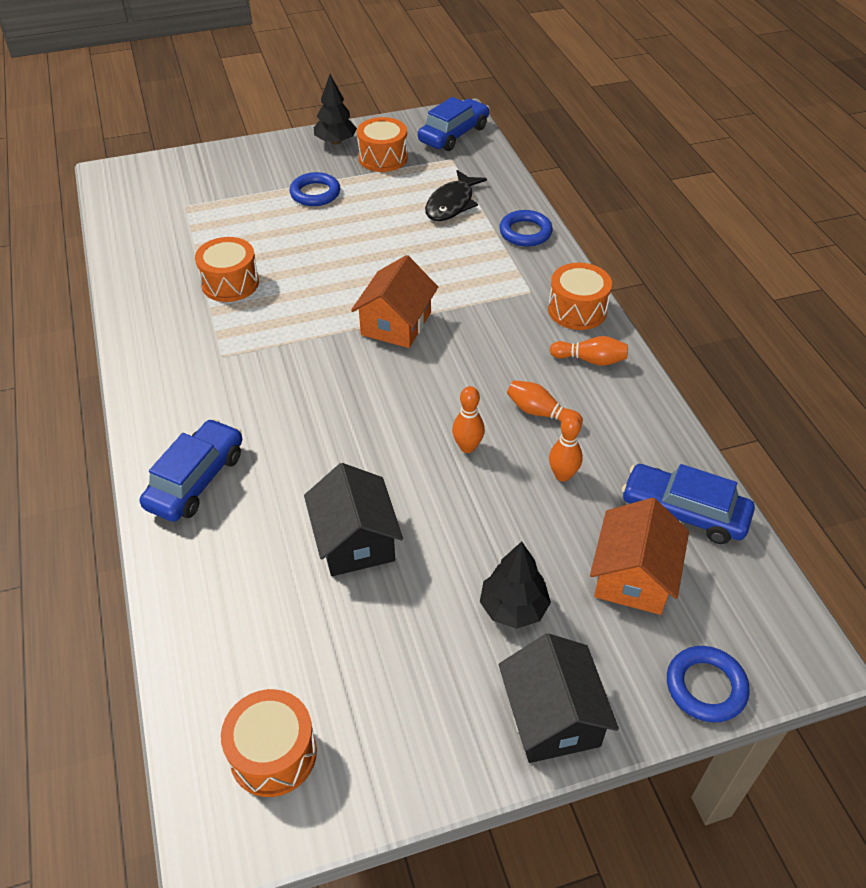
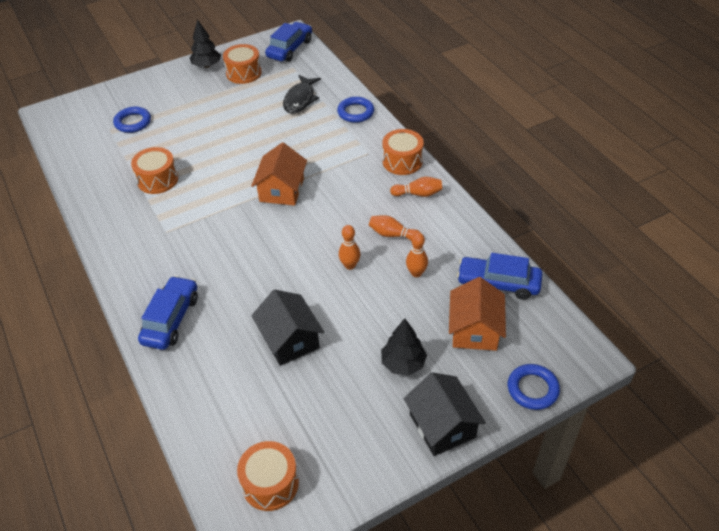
camera: 10 degrees left, 0 degrees up
(315, 193) = (201, 106): blue ring -> blue ring (133, 122)

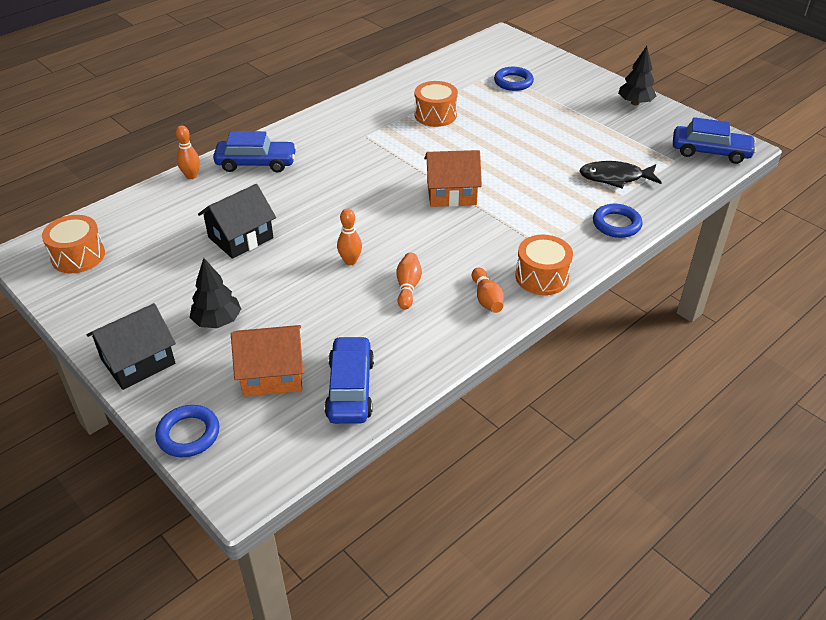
camera: 75 degrees right, 5 degrees down
(243, 73) = (638, 129): orange drum -> none
(416, 273) = (351, 314): orange bowling pin -> orange bowling pin (191, 176)

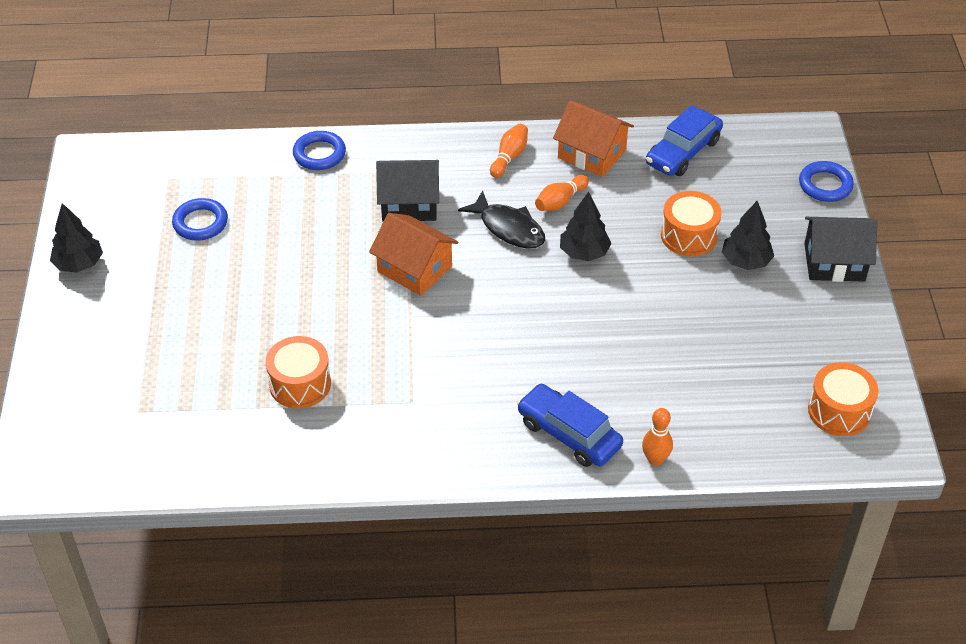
camera: 140 degrees left, 5 degrees up
(240, 237) = (663, 338): black house -> black house (409, 204)
(272, 374) = (732, 193): orange house -> orange house (592, 154)
(350, 261) = (584, 253): orange bowling pin -> black tree
(513, 82) = (146, 380): blue ring -> blue ring (200, 223)
(542, 277) = (444, 149): orange drum -> orange drum (689, 236)
(615, 178) = (248, 194): black fish -> black fish (508, 228)
(710, 152) = (121, 167): blue car -> none

